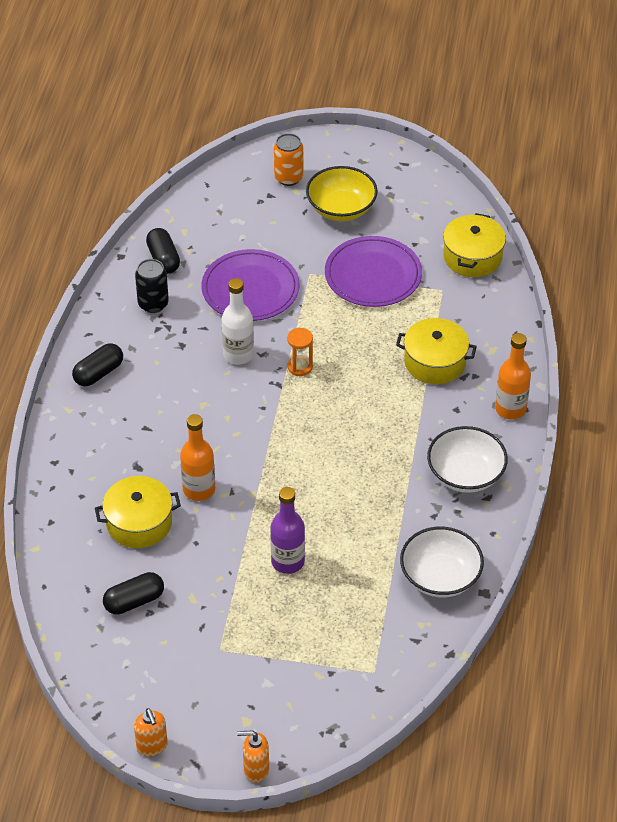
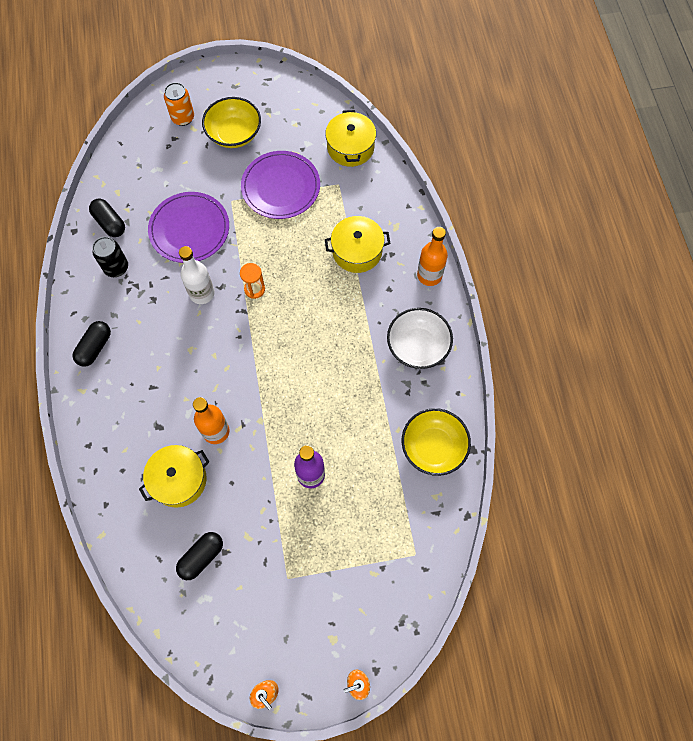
camera: 20 degrees left, 20 degrees up
(440, 577) = (433, 447): white bowl -> yellow bowl

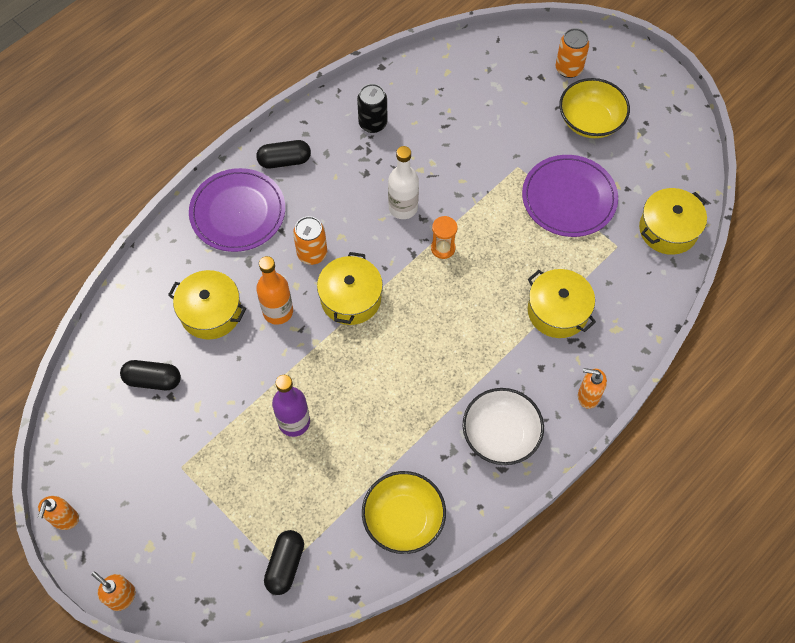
camera: 55 degrees right, 5 degrees down
(110, 223) = (412, 88): black capsule -> black capsule (285, 565)
(188, 378) = (312, 253): none -> orange can
(189, 229) = (459, 153): purple plate -> purple plate (238, 212)
(245, 374) = (351, 298): none -> yellow pot
(429, 275) = (588, 396): orange bottle -> orange soap dispenser

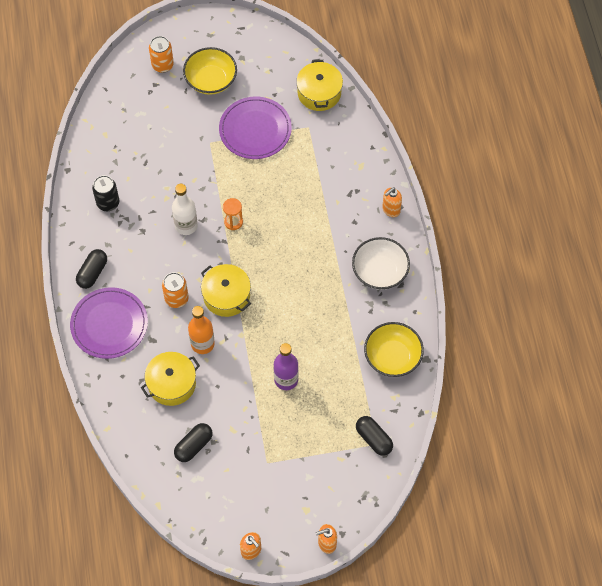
camera: 55 degrees left, 0 degrees up
(557, 311) = (325, 188): yellow pot -> none

